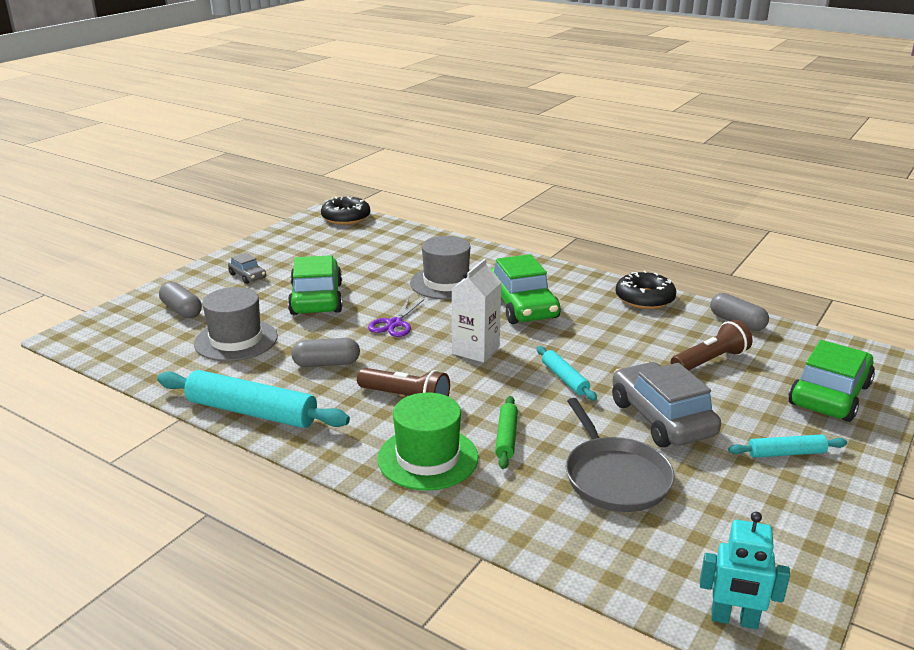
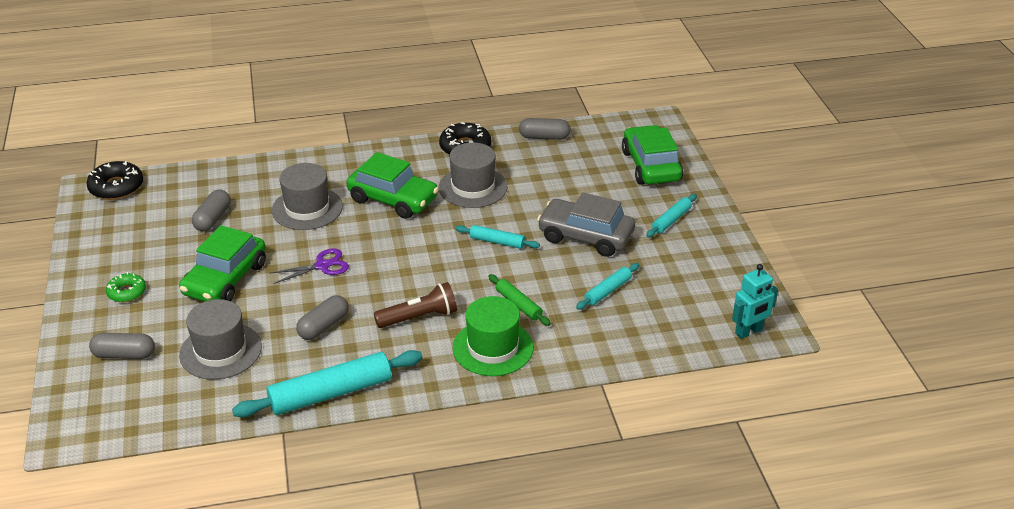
camera: 45 degrees left, 10 degrees up
(247, 276) = (127, 292): grey car -> green donut
(316, 299) = (225, 279): green car -> green car turned 105 degrees counterclockwise
(372, 260) = (213, 219): none -> grey capsule
(394, 324) = (322, 266): purple scissors -> purple scissors turned 90 degrees counterclockwise
(475, 350) = (411, 253): white carton -> none
(606, 329) = (473, 187): none -> grey hat
(615, 477) = (607, 291): grey pan -> turquoise rolling pin
(710, 361) = (563, 178): brown flashlight -> none

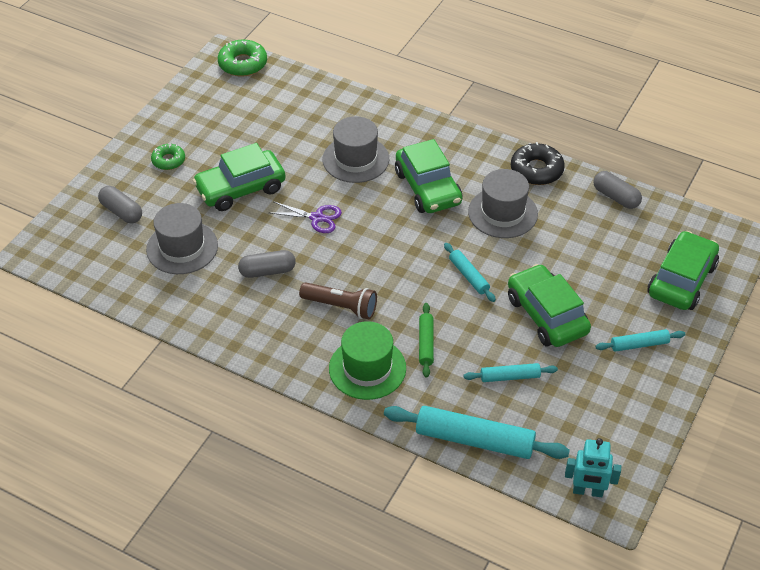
camera: 40 degrees right, 10 degrees up
(116, 187) = (243, 64): black donut -> green donut
(213, 219) = (281, 130): grey capsule -> none
(330, 393) = (219, 330): turquoise rolling pin -> turquoise rolling pin (474, 440)
(585, 236) = (546, 315): grey car -> green car

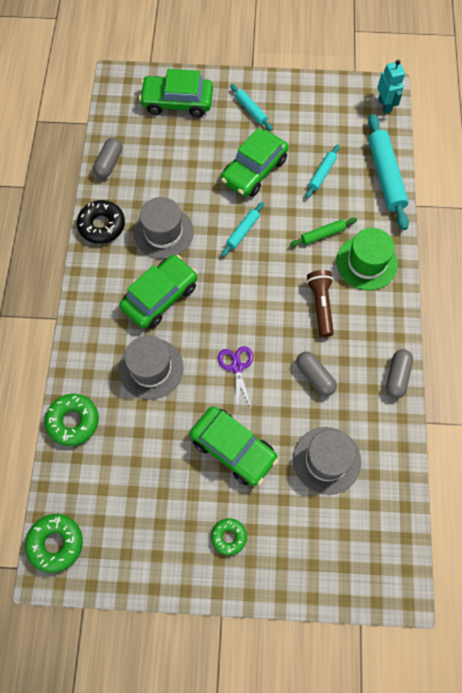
camera: 115 degrees left, 20 degrees up
(121, 212) = (314, 541): grey capsule -> grey capsule (397, 376)
(338, 98) = (73, 421): none -> green donut
(510, 377) = (322, 174): turquoise rolling pin -> turquoise rolling pin turned 60 degrees clockwise

